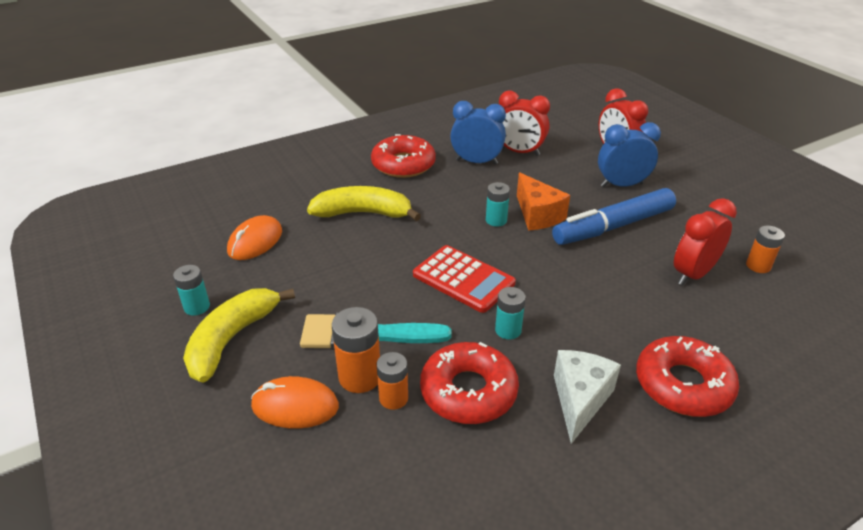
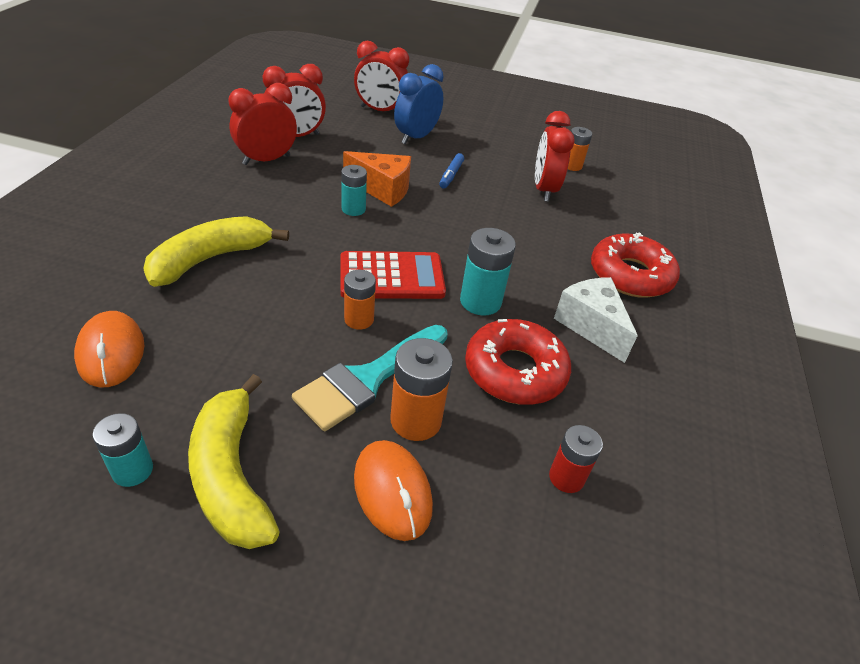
camera: 50 degrees left, 5 degrees up
(295, 406) = (392, 491): orange mouse -> orange mouse turned 75 degrees counterclockwise
(393, 398) = (467, 418): orange battery -> orange battery (359, 319)
(403, 164) = (190, 189): red donut -> none
(409, 481) = (566, 477): none -> red battery
(476, 162) = (266, 160): blue clock -> red clock
(508, 330) = (480, 301): turquoise battery -> turquoise battery, size x1.51
(613, 226) = (451, 175): blue marker -> blue marker, size x0.43

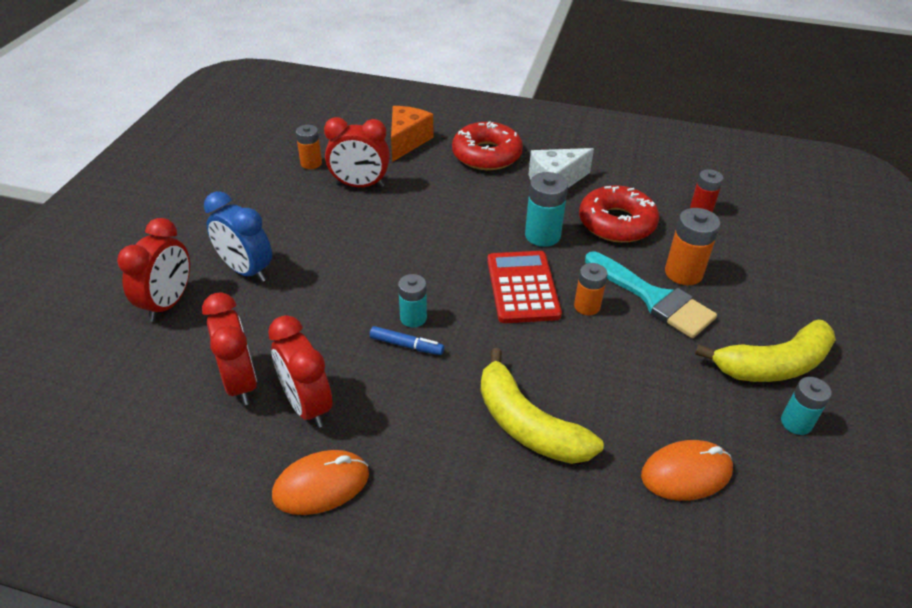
camera: 85 degrees left, 0 degrees up
(382, 189) = (370, 296): orange cheese -> orange cheese (407, 141)
(392, 491) = (747, 283): orange mouse -> orange mouse (321, 485)
(451, 175) = (336, 245): blue marker -> blue marker (406, 345)

